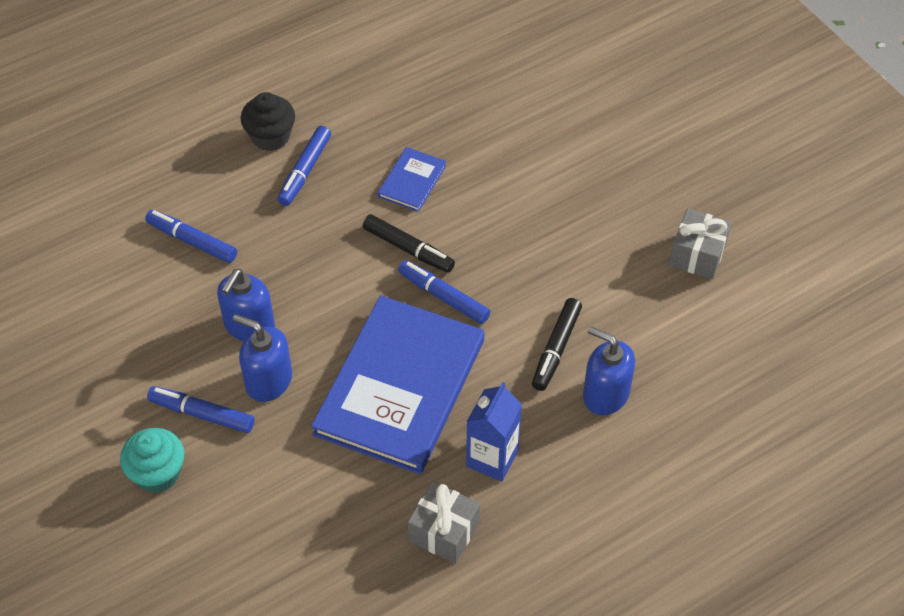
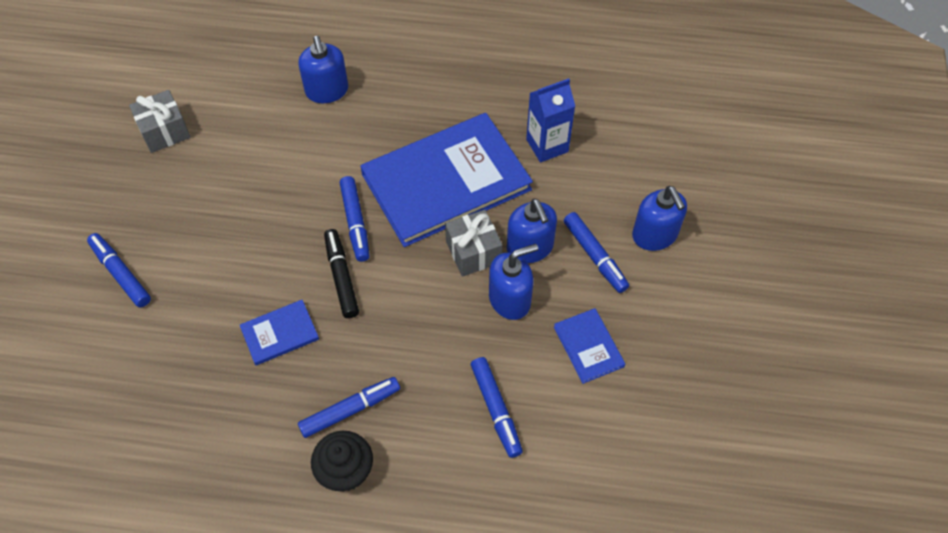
camera: 140 degrees left, 5 degrees up
(150, 334) = (588, 346): none -> blue book
(158, 473) = (654, 235): turquoise cupcake -> blue soap dispenser
(444, 531) = (502, 83): grey gift -> grey gift (473, 252)
(492, 458) = (433, 102): blue carton -> blue carton (547, 145)
(556, 349) = (323, 137): black marker -> none
(581, 138) = (121, 274): none -> blue marker

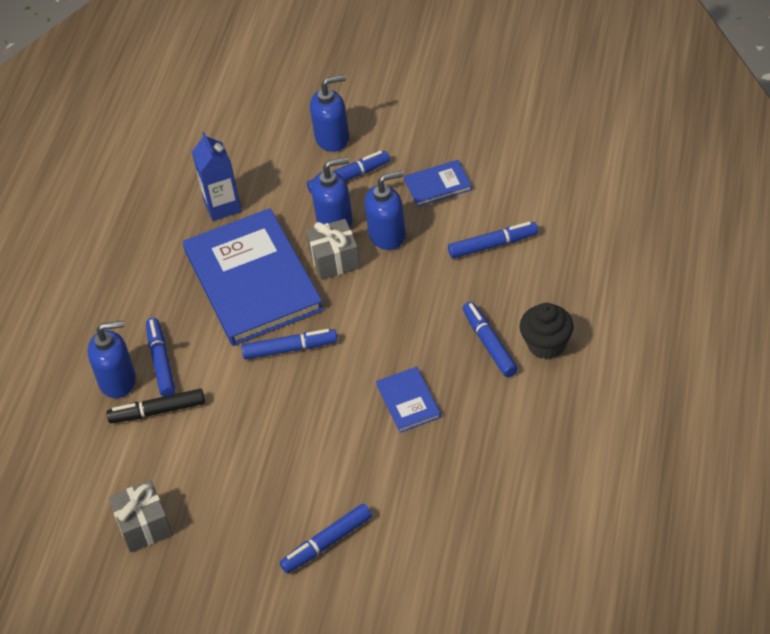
camera: 80 degrees left, 10 degrees down
(341, 277) = (351, 357): black marker -> black marker (158, 411)
(346, 120) = (161, 362): none -> blue marker
(510, 299) = (387, 235): blue soap dispenser -> blue soap dispenser turned 90 degrees clockwise

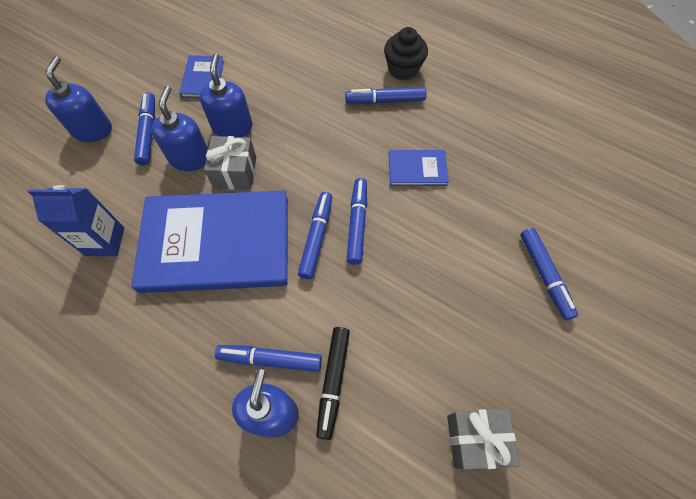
camera: 75 degrees left, 15 degrees up
(492, 245) = (288, 67): blue marker -> blue marker (357, 224)

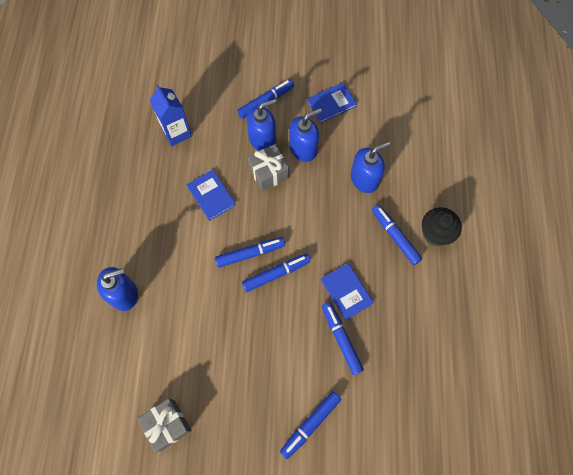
camera: 60 degrees right, 5 degrees up
(92, 130) = (247, 69): blue soap dispenser -> blue soap dispenser (364, 179)
(216, 243) = (211, 196): blue book -> blue book, size x0.43
(270, 359) = (154, 274): blue marker -> blue marker (341, 339)
(333, 382) = (160, 319): black marker -> none

